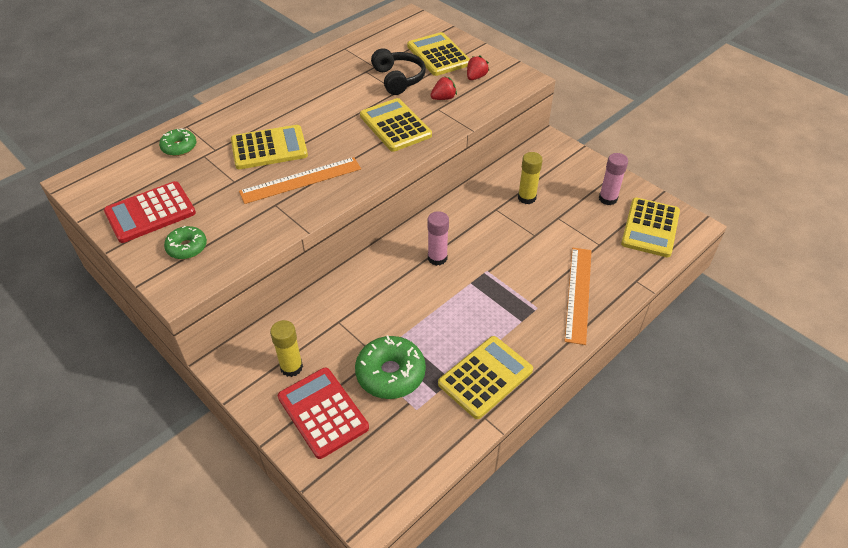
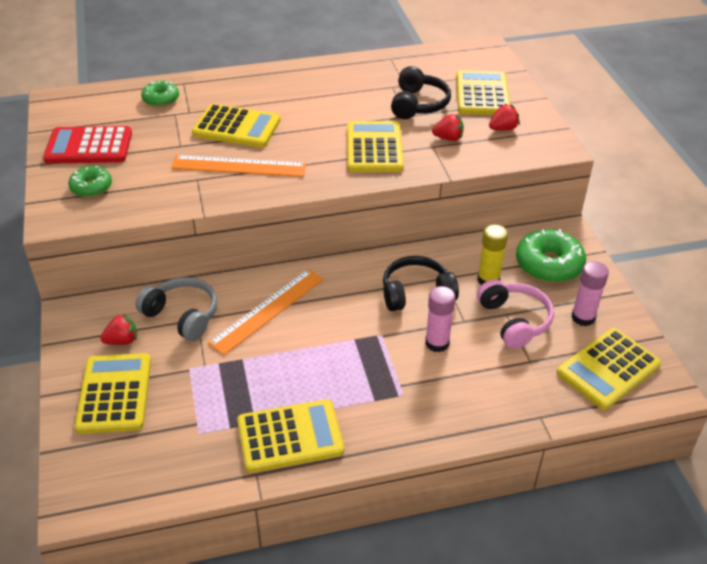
camera: 30 degrees right, 5 degrees down
(291, 367) = (122, 340): yellow glue stick -> red strawberry
(323, 412) = (114, 394): red calculator -> yellow calculator
(324, 324) = (182, 315): none -> grey headphones
(390, 373) = (203, 388): green donut -> green donut (549, 264)
(437, 258) = (341, 301): pink glue stick -> pink glue stick (437, 343)
(486, 228) = (416, 293): none -> black headphones
(567, 220) = (514, 321): none -> pink headphones
(578, 294) = (460, 401): orange ruler -> orange ruler (267, 310)

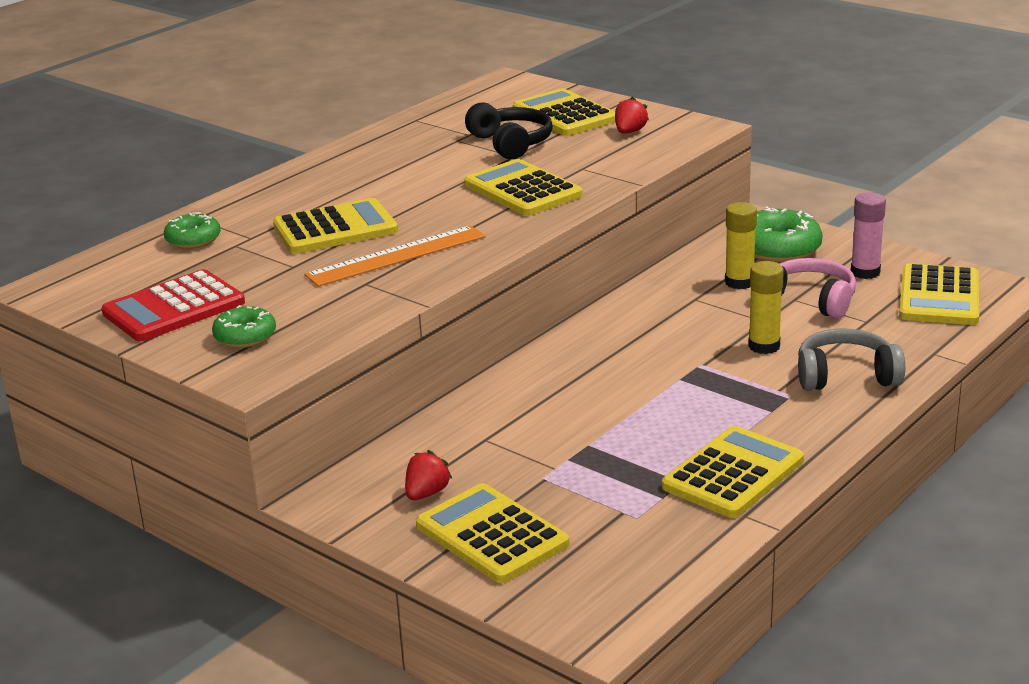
camera: 35 degrees left, 15 degrees down
(182, 315) = (463, 443): grey headphones -> grey headphones (846, 376)
(267, 310) = (553, 398): orange ruler -> none
(416, 293) = (685, 320): black headphones -> none
(437, 343) = (764, 346): pink glue stick -> yellow glue stick
(448, 138) = (587, 157): red strawberry -> none

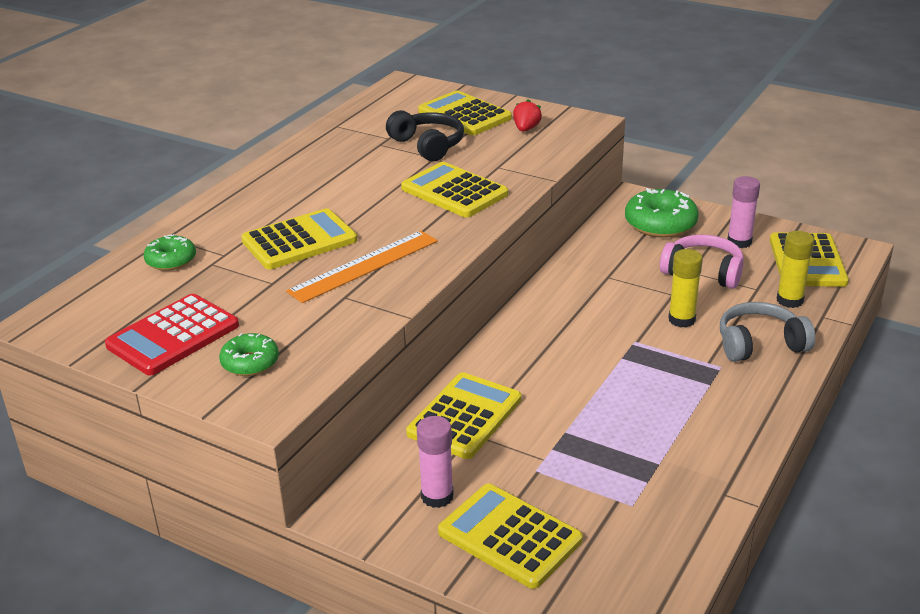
camera: 10 degrees left, 5 degrees up
(426, 493) = (437, 496): red strawberry -> pink glue stick
(733, 474) = (700, 451): yellow calculator -> yellow calculator (464, 416)
(739, 282) = (640, 258): yellow glue stick -> yellow glue stick (789, 300)

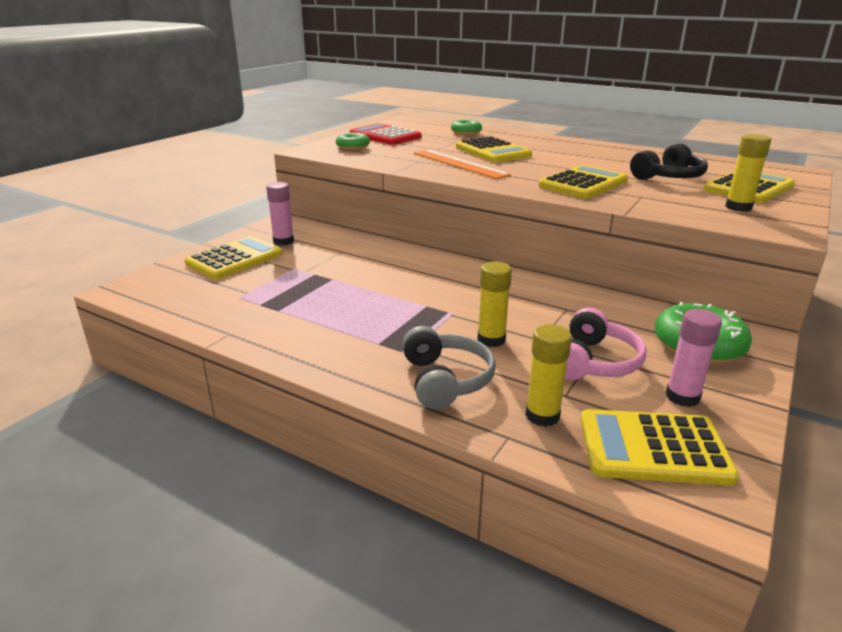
camera: 90 degrees right, 5 degrees down
(464, 416) = (361, 249): yellow calculator -> none
(526, 129) = (738, 207): red strawberry -> yellow glue stick

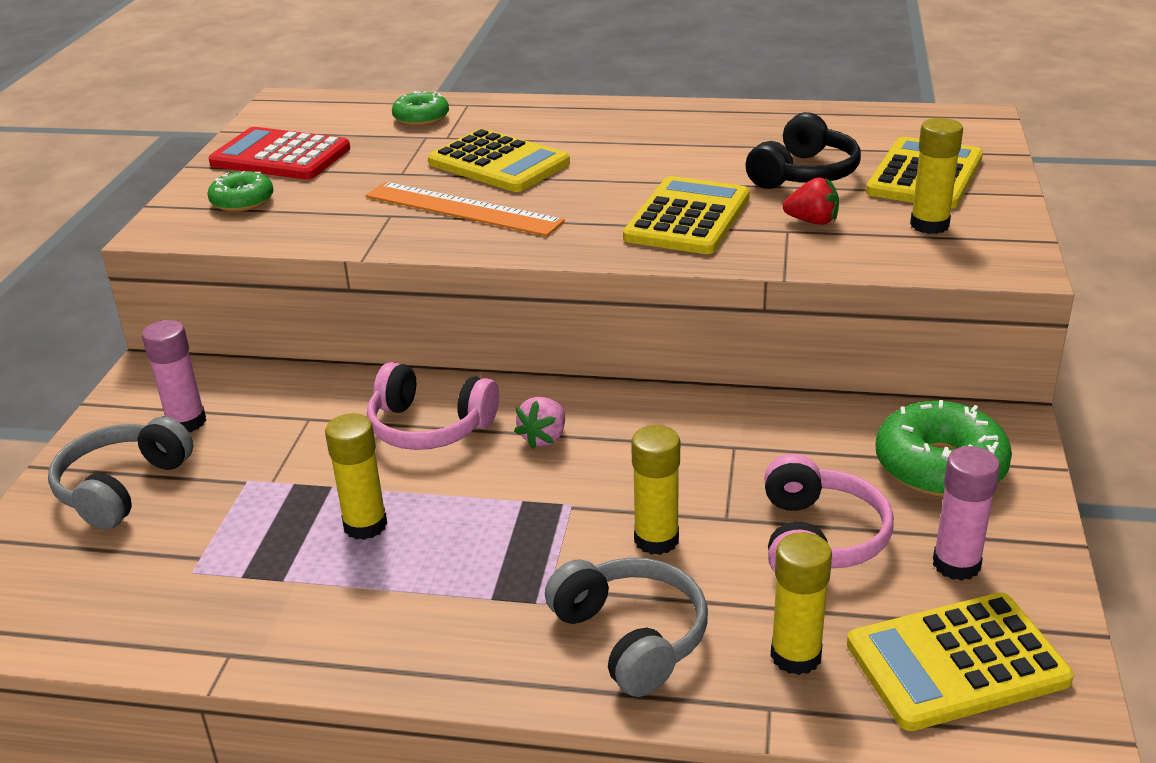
camera: 20 degrees left, 5 degrees up
(234, 259) = (122, 487): yellow calculator -> grey headphones
(336, 298) = (365, 525): none -> yellow glue stick
(399, 266) = (429, 427): none -> pink headphones
(457, 282) = (544, 438): none -> pink strawberry
(660, 195) = (812, 221): none -> red strawberry

